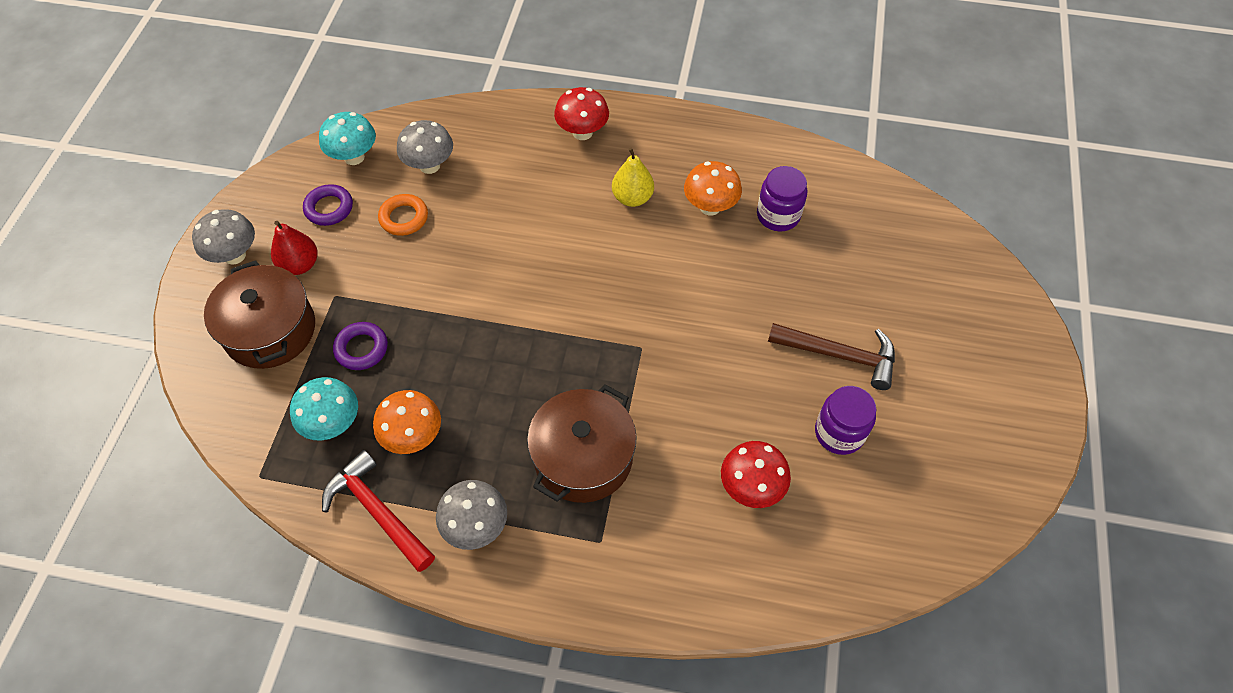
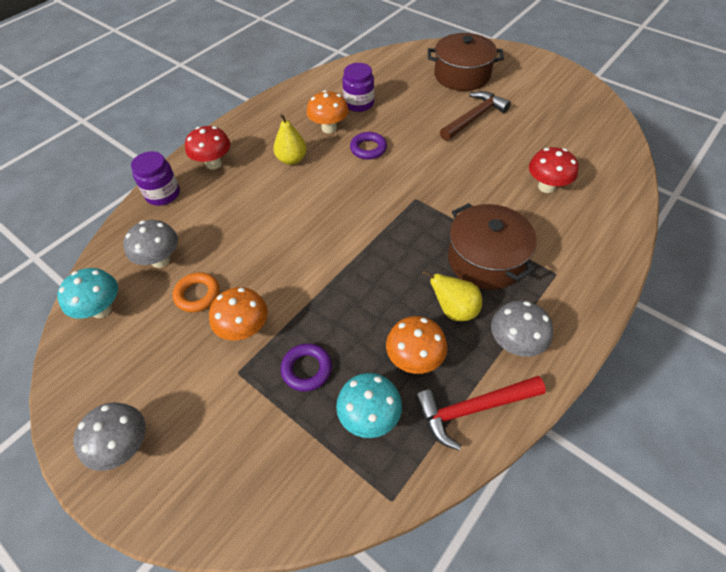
camera: 60 degrees left, 5 degrees down
(270, 330) = (236, 440): brown pot -> brown pot (462, 75)
(300, 265) = (182, 390): red pear -> none
(329, 208) = (140, 346): purple ring -> purple ring (368, 149)
(383, 276) = (244, 329): none -> orange mushroom
(493, 450) = (454, 310): none -> yellow pear
(839, 433) = (526, 137): purple jar -> purple jar (163, 194)

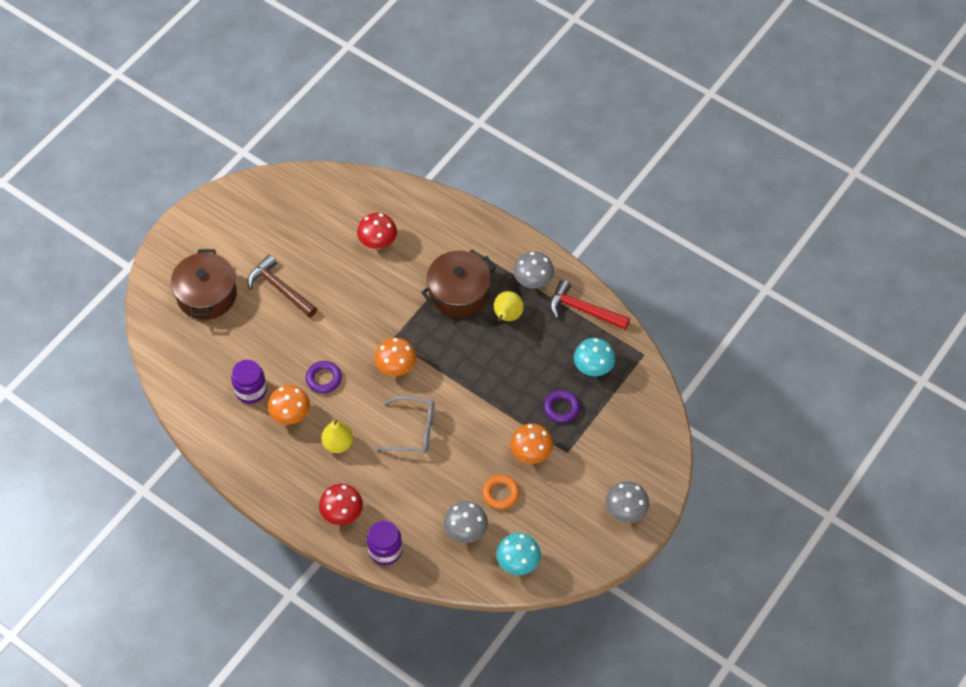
camera: 95 degrees left, 5 degrees up
(298, 216) = (413, 430): none -> grey glasses
(414, 359) = (549, 342): orange mushroom -> orange mushroom (396, 368)
(472, 409) = (583, 310): red hammer -> red hammer turned 135 degrees clockwise

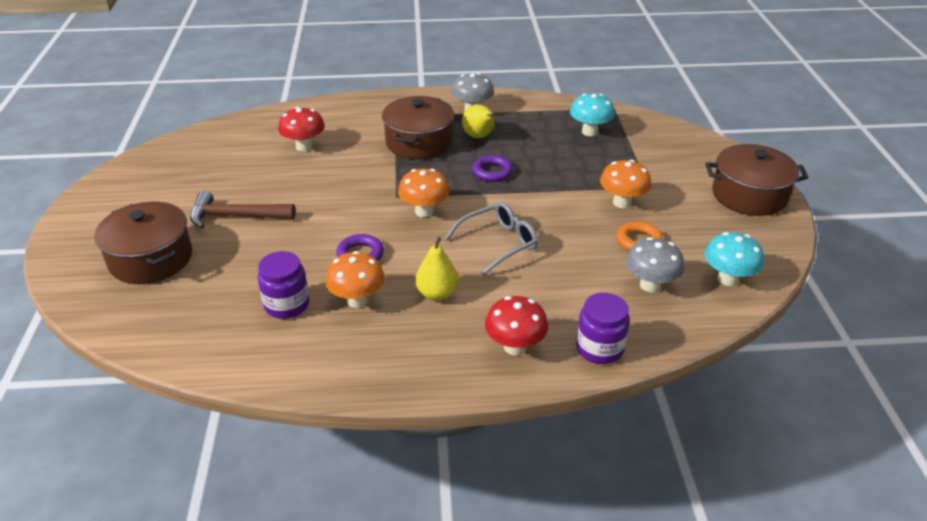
camera: 40 degrees left, 20 degrees down
(561, 408) = (602, 164): purple ring -> purple ring (492, 172)
(583, 310) = (533, 107): red hammer -> none
(625, 511) = (749, 195): grey mushroom -> brown pot

